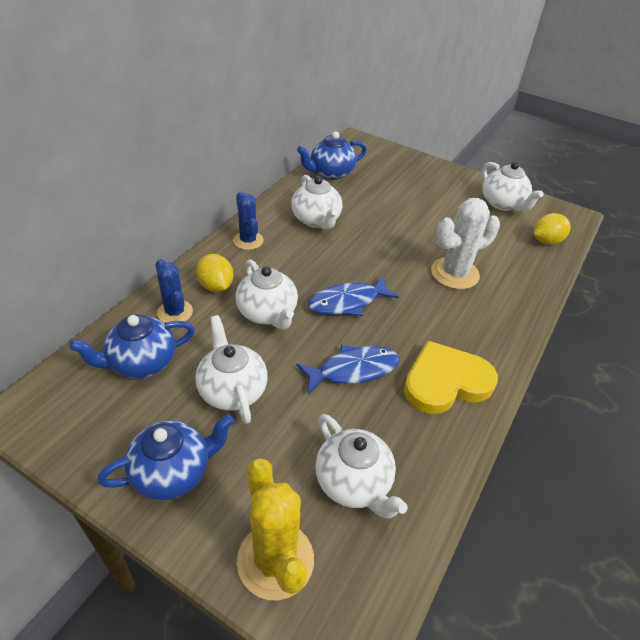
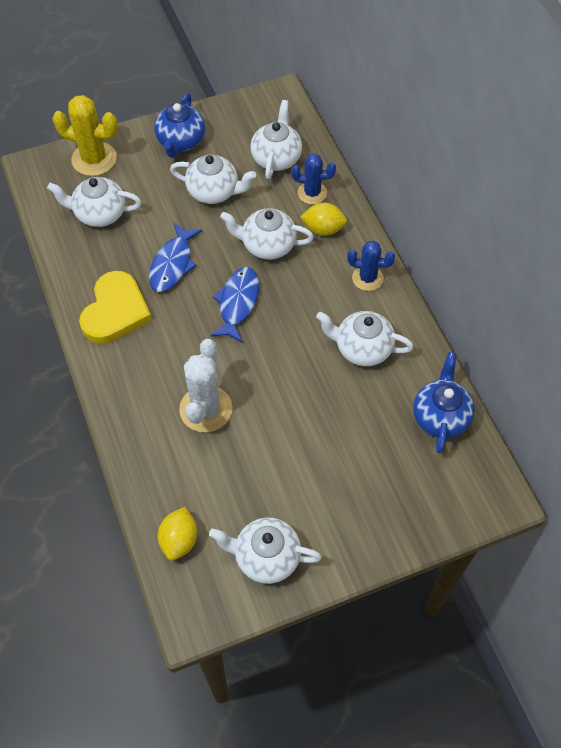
camera: 130 degrees right, 15 degrees up
(142, 362) = (276, 158): blue teapot -> white teapot

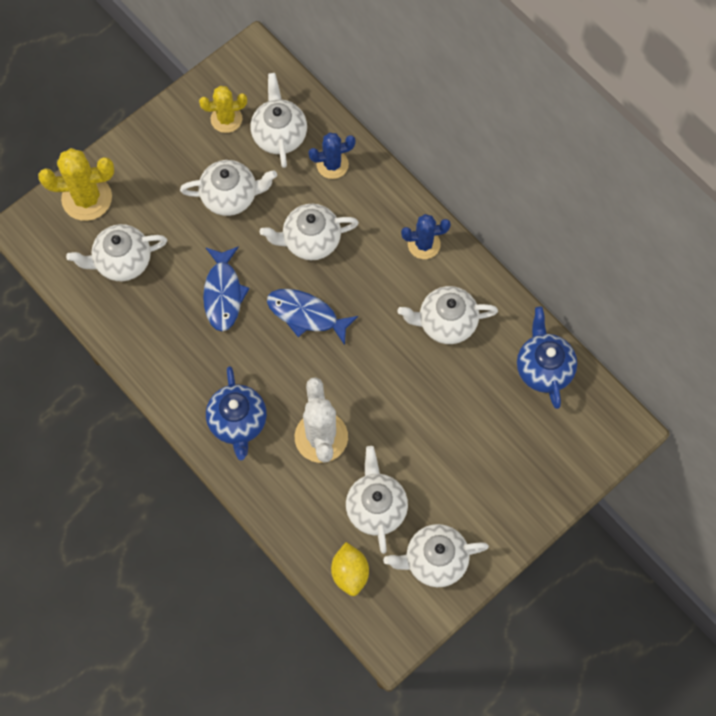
camera: 20 degrees left, 10 degrees up
(115, 311) = (188, 365): yellow heart -> none
(181, 141) = (170, 147): blue teapot -> blue teapot (238, 422)
(230, 488) = (376, 507): none -> white teapot
(237, 134) = (226, 119): none -> yellow cactus
(237, 303) = (306, 315): blue fish -> blue fish turned 60 degrees counterclockwise
(323, 229) = (359, 203): yellow lemon -> none

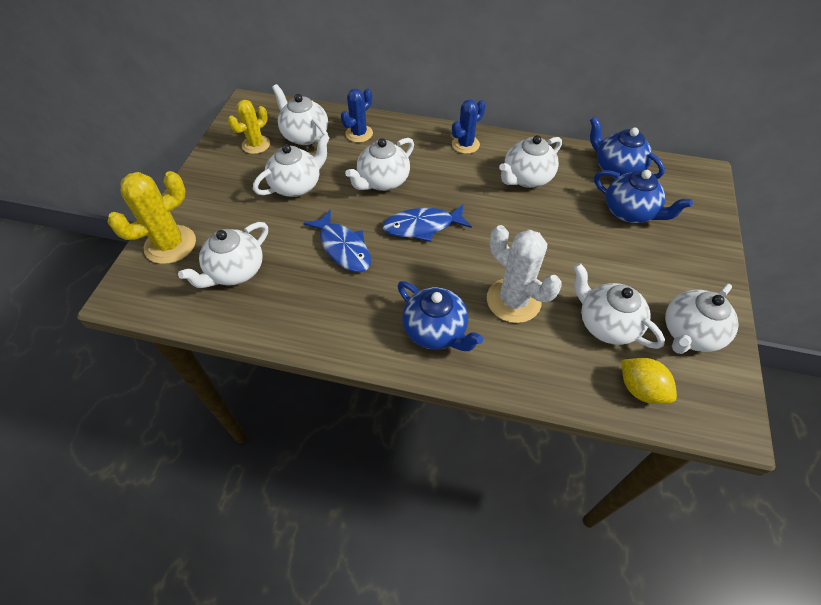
camera: 35 degrees left, 15 degrees down
(505, 422) = (630, 212): none -> blue teapot

